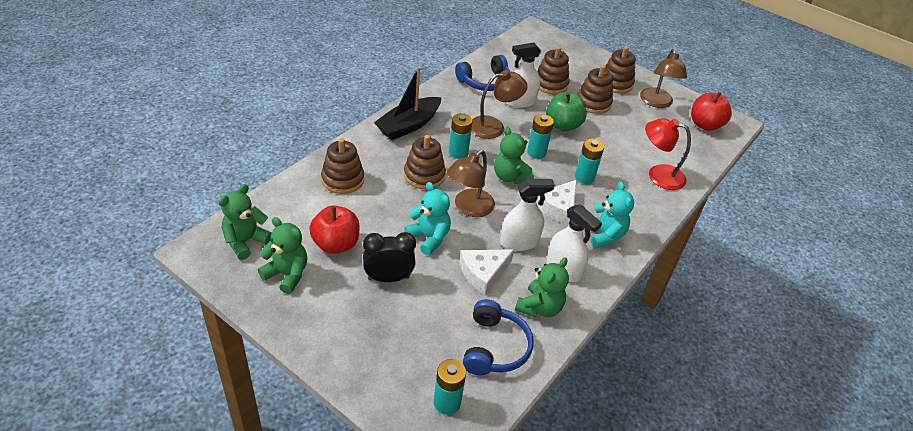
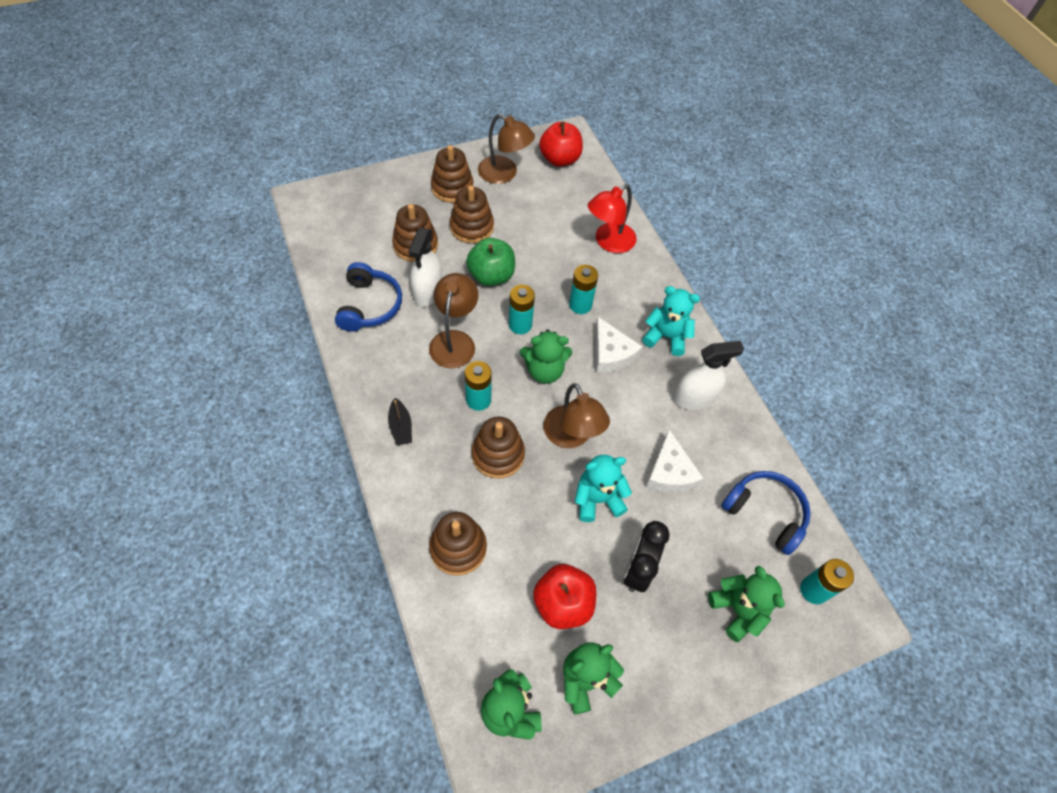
camera: 60 degrees left, 15 degrees up
(409, 125) = (401, 427): black boat -> black boat, size x0.50
(519, 242) = (642, 416): white spray bottle -> none
(539, 307) = (733, 446): green teddy bear -> green teddy bear (737, 610)

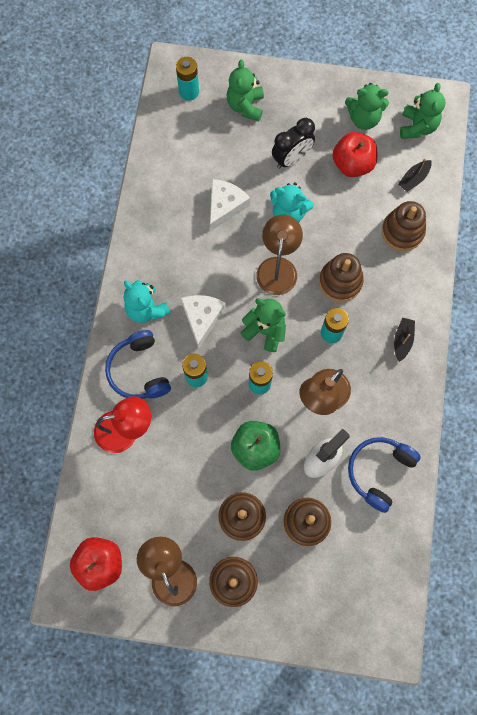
camera: 145 degrees left, 15 degrees up
(477, 626) = (413, 179): none -> black boat
(694, 398) = (164, 248): white spray bottle -> none
(765, 513) = (180, 147): blue headphones -> blue headphones (139, 371)

